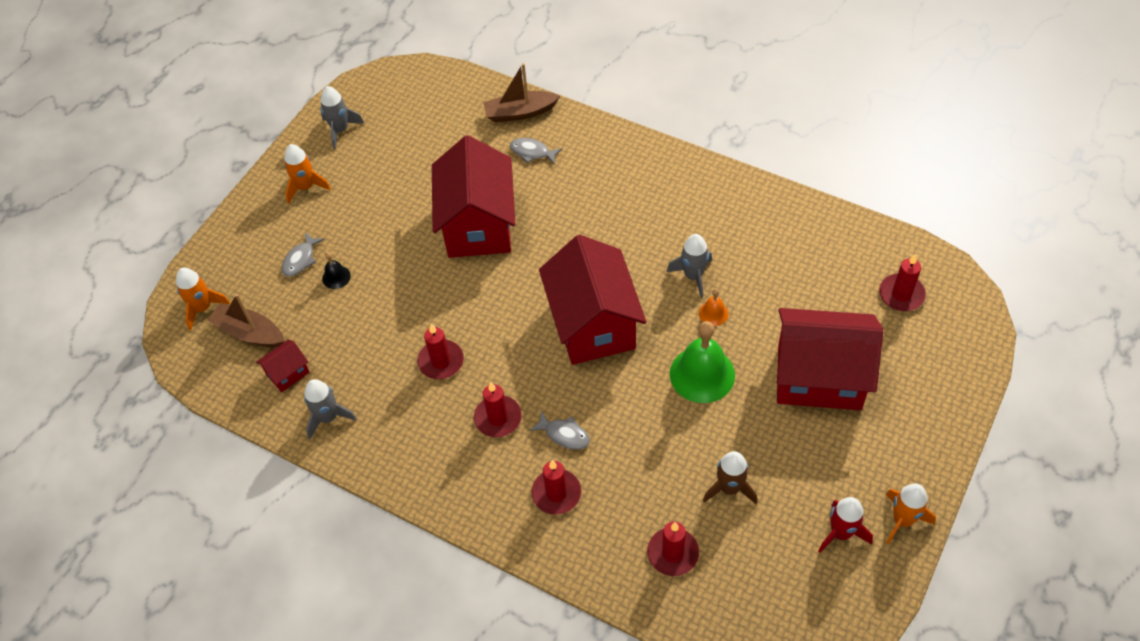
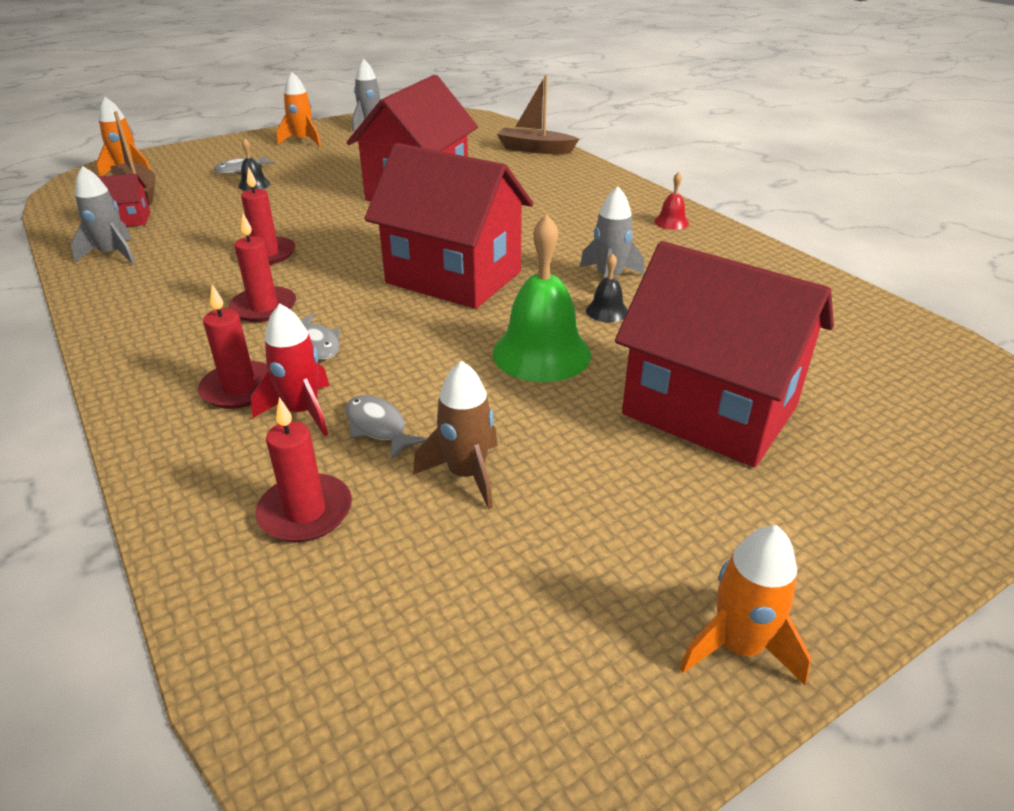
camera: 25 degrees right, 20 degrees down
(532, 152) = (521, 169): grey fish -> grey fish (378, 427)
(593, 324) = (454, 277): red house -> red house turned 75 degrees counterclockwise
(693, 183) = (671, 222): none -> red bell
(713, 313) = (607, 311): orange bell -> black bell
(841, 533) = (601, 611): red rocket -> red rocket (302, 411)
(901, 294) = (901, 374): red candle -> none

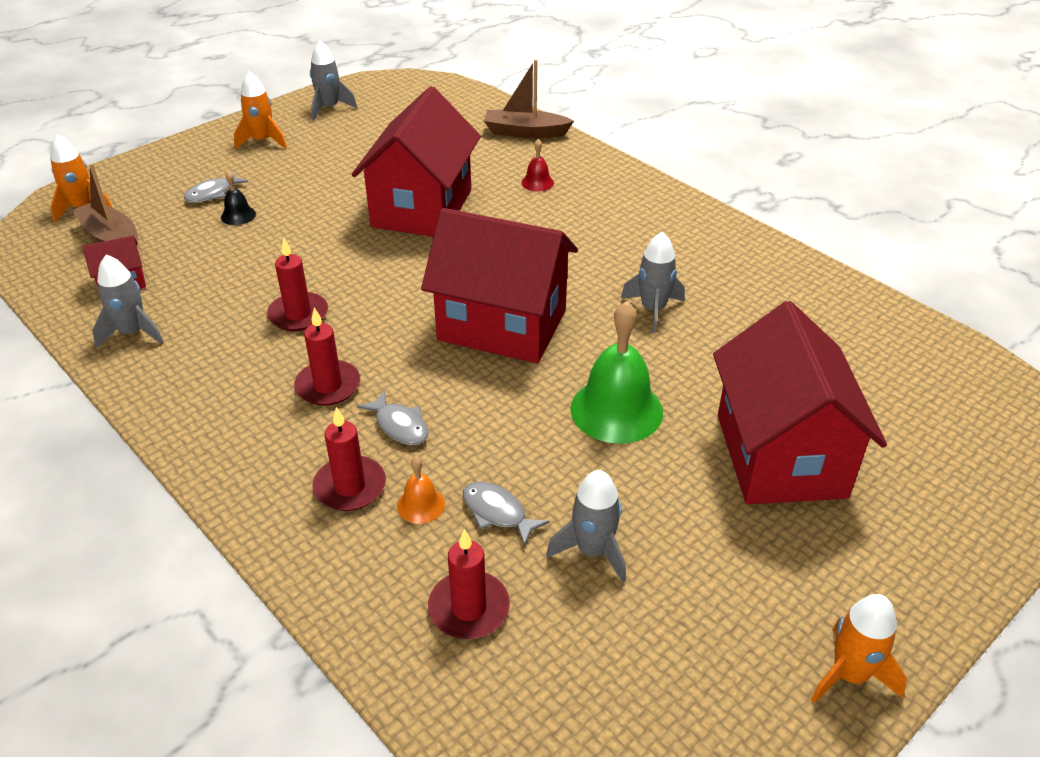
camera: 10 degrees left, 5 degrees up
(302, 411) = (421, 505): red rocket -> orange bell
(466, 474) = (592, 551): brown rocket -> grey rocket
(607, 311) = (662, 351): black bell -> none
(671, 222) = (693, 228): red bell -> red bell (537, 182)
(709, 410) = (780, 455): red house -> red house turned 60 degrees clockwise

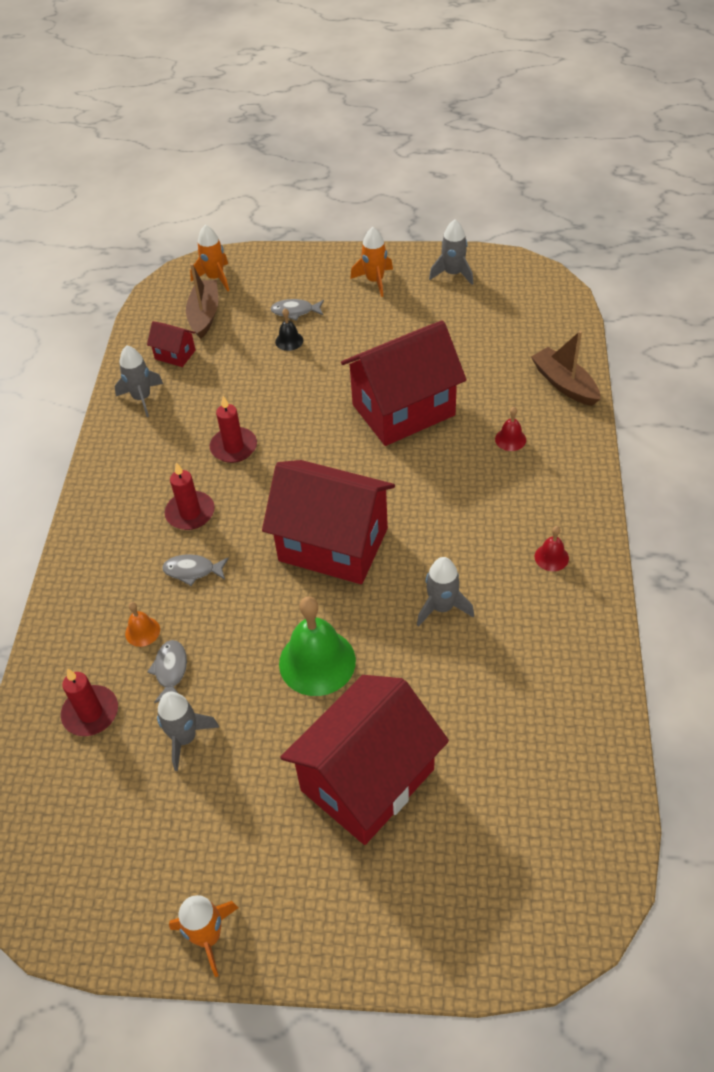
camera: 50 degrees right, 10 degrees up
(350, 487) = (125, 590): red candle -> none
(399, 425) = (193, 571): grey fish -> grey fish turned 90 degrees clockwise
(502, 325) = (333, 544): red house -> red house turned 45 degrees counterclockwise
(678, 232) = (551, 557): none -> red bell

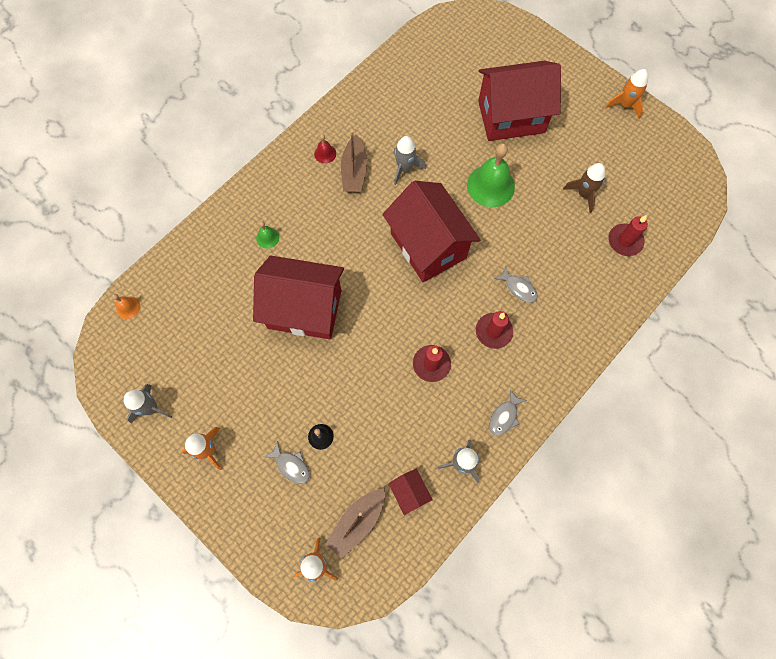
camera: 145 degrees left, 20 degrees up
(142, 631) = (571, 269): orange bell -> orange bell (128, 307)
(170, 670) = (569, 235): grey fish -> grey fish (504, 416)
(185, 738) = (583, 194): grey rocket -> brown rocket
(510, 439) = (267, 238): red bell -> green bell
(564, 384) = (194, 251): brown boat -> brown boat (354, 171)

